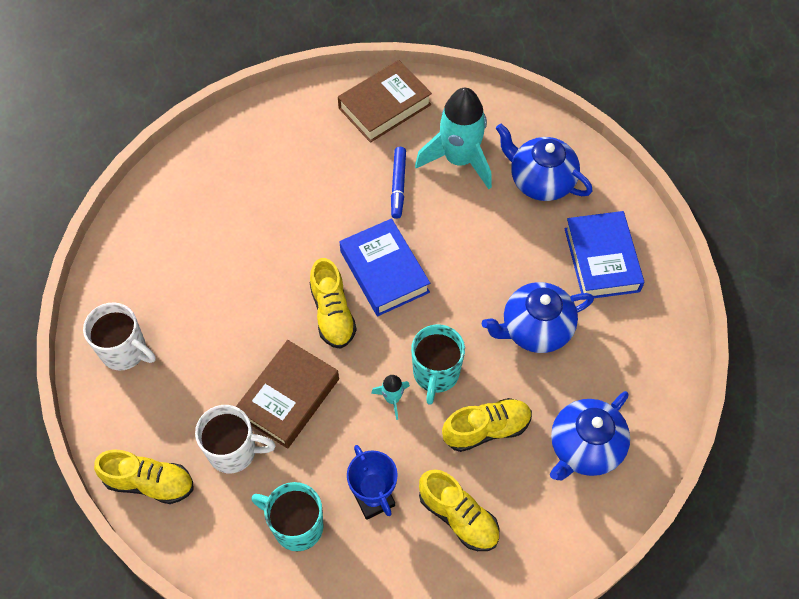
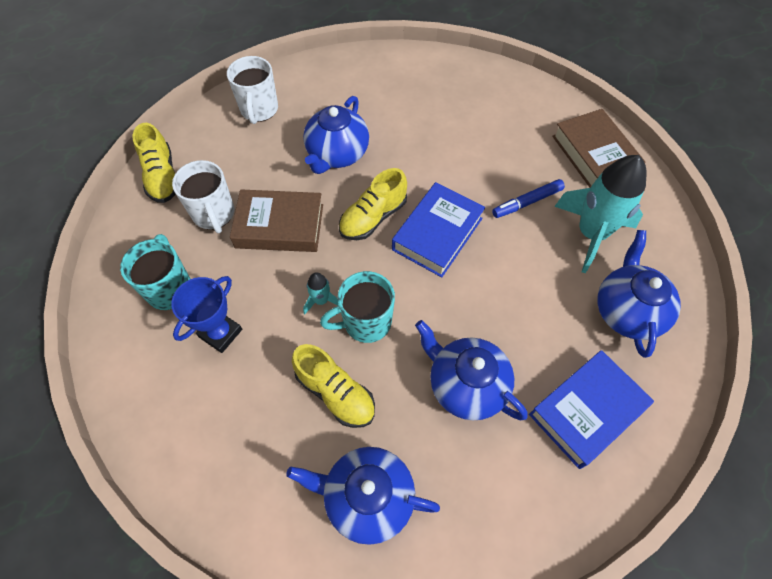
camera: 60 degrees right, 0 degrees up
(237, 307) = (337, 154): none -> blue teapot
(384, 106) = (594, 155): brown book -> brown book turned 45 degrees clockwise
(458, 516) = (236, 412): yellow shoe -> none

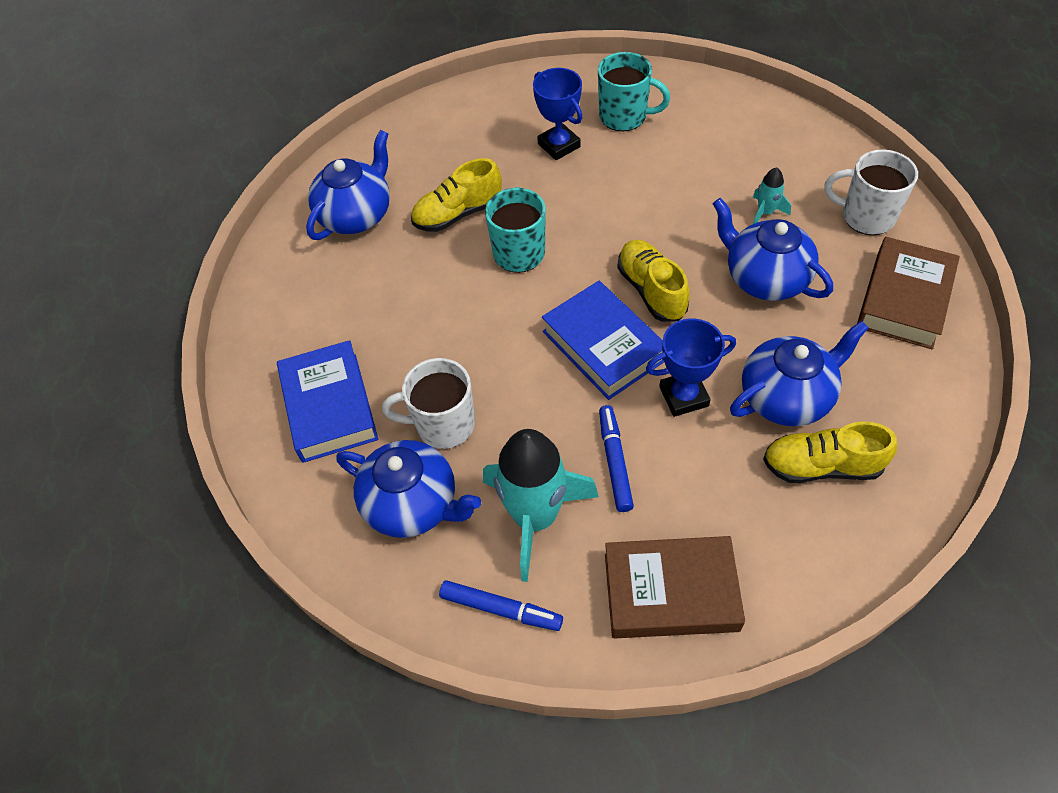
camera: 115 degrees right, 5 degrees down
(162, 177) = (775, 123): yellow shoe -> yellow shoe (821, 466)
(214, 214) = (706, 157): white mug -> white mug (443, 425)
(279, 226) = (670, 206): brown book -> brown book (904, 299)
(321, 300) = (560, 222): turquoise rocket -> turquoise rocket (765, 212)
(458, 178) = (683, 396): none -> blue trophy
(466, 385) = (411, 313): blue teapot -> blue teapot (786, 397)
(659, 233) = (501, 609): none -> blue marker

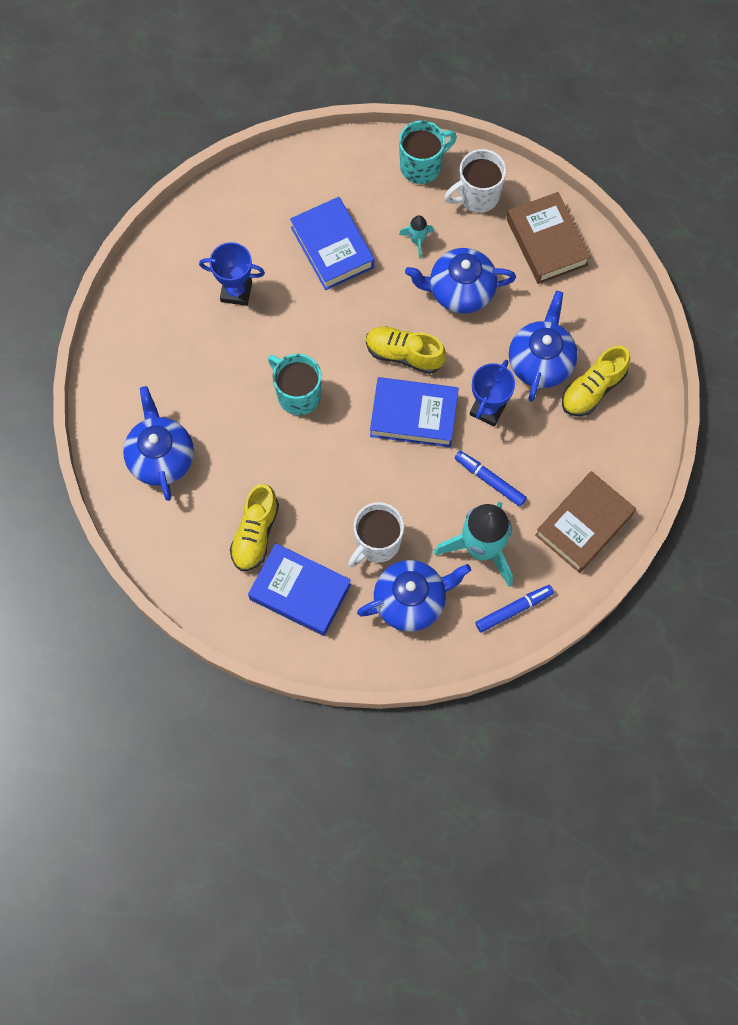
camera: 50 degrees left, 15 degrees up
(458, 214) = (228, 399): yellow shoe -> yellow shoe (255, 533)
(624, 117) = (256, 232): turquoise mug -> turquoise mug (422, 166)
(679, 168) = (332, 247): none -> blue book

